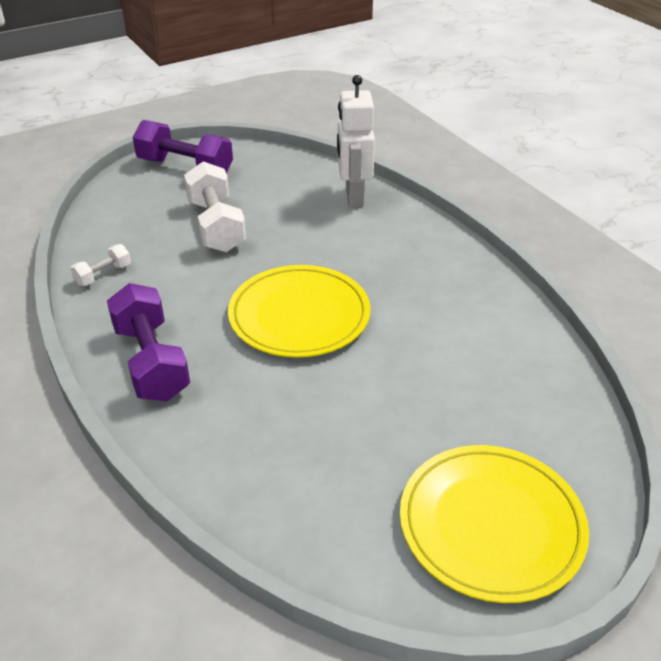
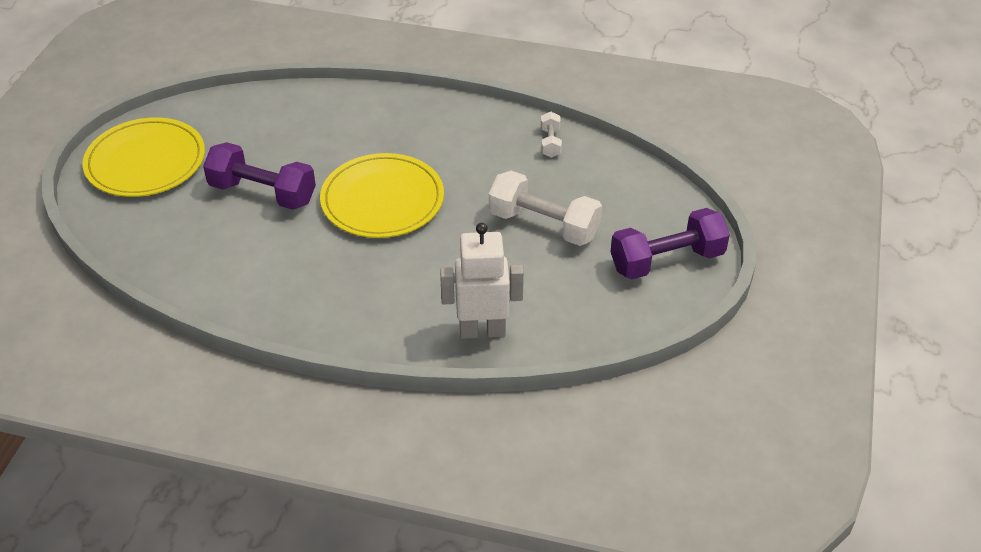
camera: 135 degrees right, 5 degrees up
(151, 362) = (429, 120): purple dumbbell -> purple dumbbell (263, 193)
(353, 197) = (482, 331): white robot -> white robot turned 45 degrees counterclockwise

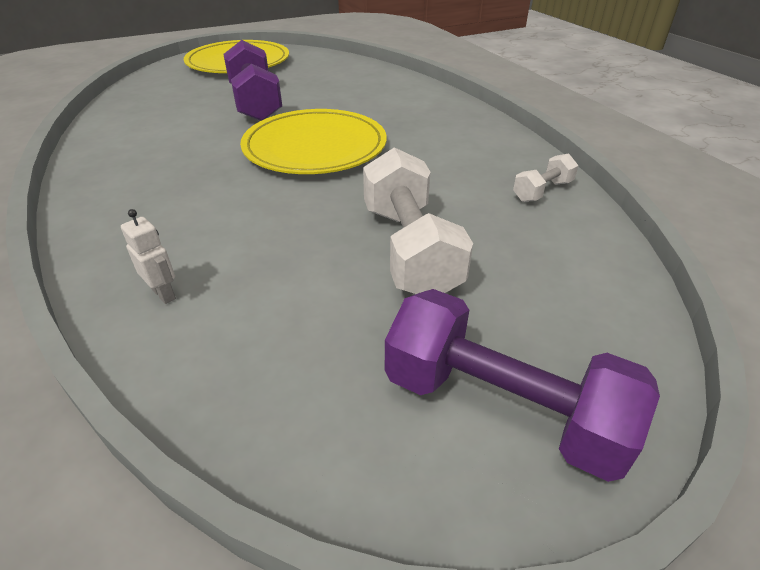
camera: 50 degrees right, 5 degrees down
(482, 331) = (164, 294): white robot -> white robot, size x0.43

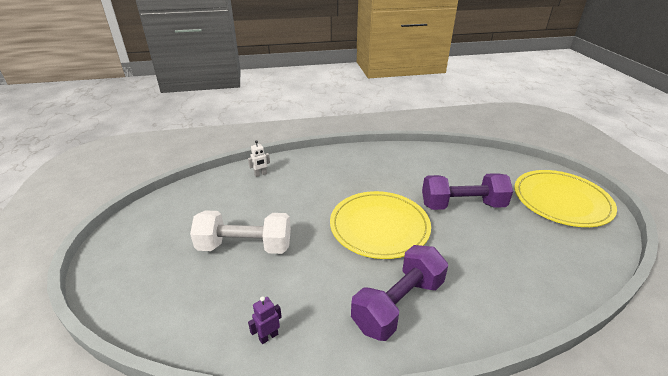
camera: 105 degrees right, 5 degrees down
(501, 407) = (136, 249): purple dumbbell -> purple dumbbell (398, 304)
(542, 191) = (268, 336): white dumbbell -> purple robot

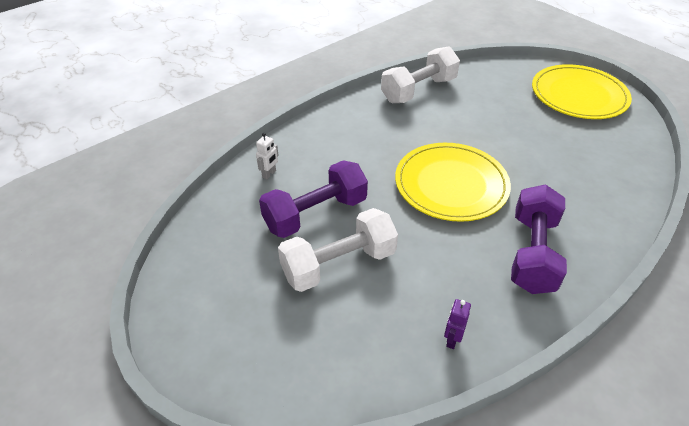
camera: 30 degrees left, 10 degrees up
(417, 156) = (418, 90): none -> white dumbbell
(462, 205) = (504, 131): purple dumbbell -> purple dumbbell (315, 214)

